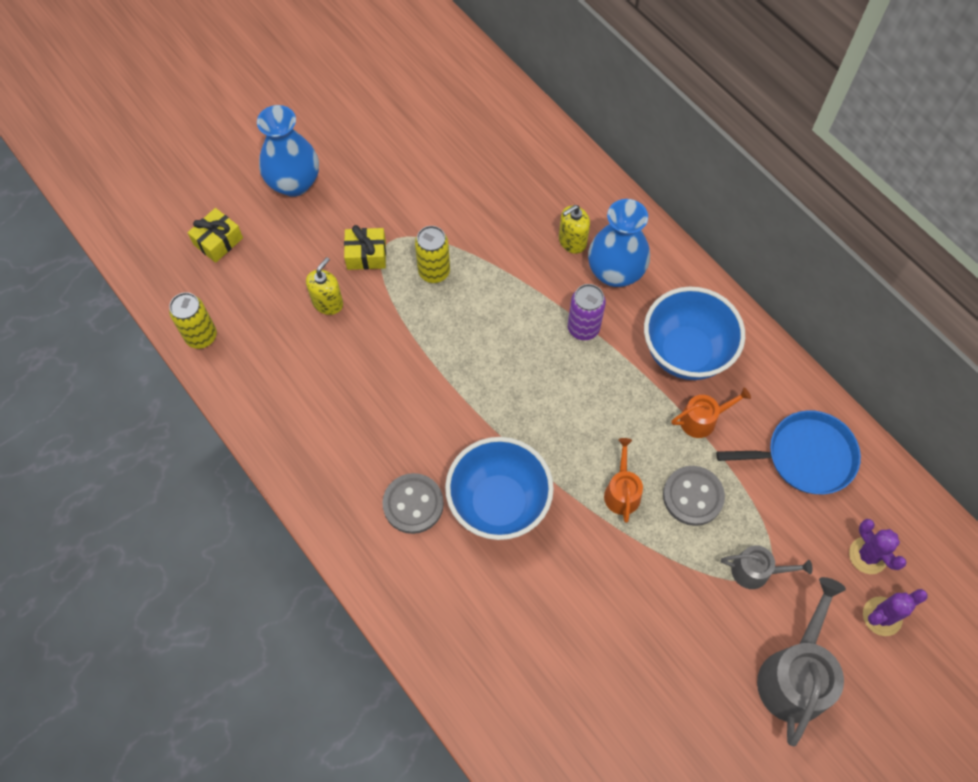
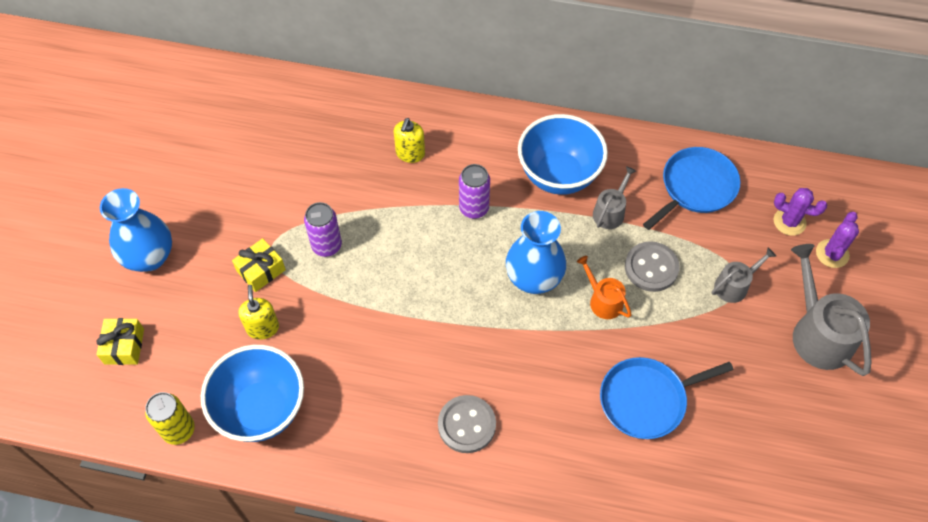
camera: 40 degrees left, 5 degrees down
(434, 272) = (326, 246): yellow can -> purple can
(498, 503) = (527, 375): blue bowl -> blue bowl (261, 409)
(580, 605) = (647, 400): none -> blue pan
(615, 272) = (460, 154): blue vase -> blue vase (533, 278)
(702, 419) = (610, 212): orange watering can -> grey watering can

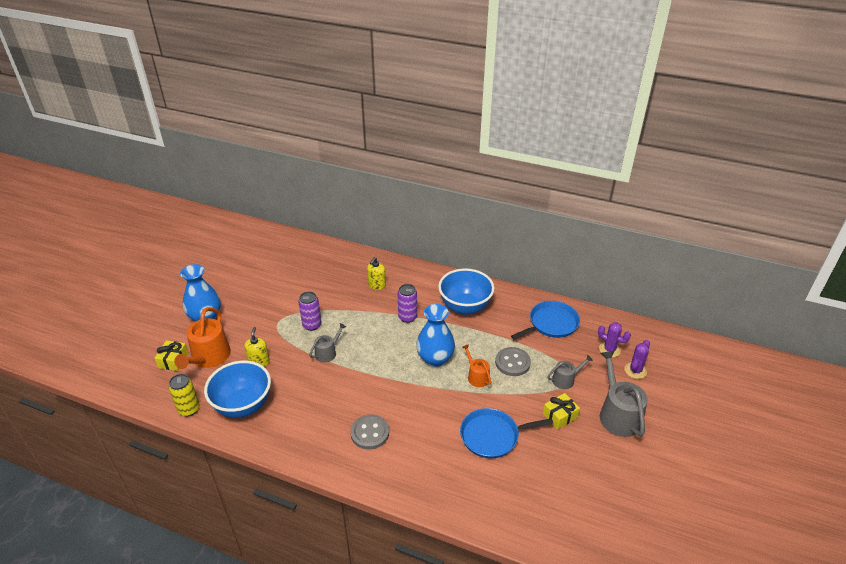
camera: 10 degrees right, 20 degrees down
(179, 332) = (209, 357): none -> orange watering can
(261, 270) = (268, 332): yellow gift -> yellow gift (560, 416)
(610, 212) = (493, 330): grey watering can -> grey watering can (327, 352)

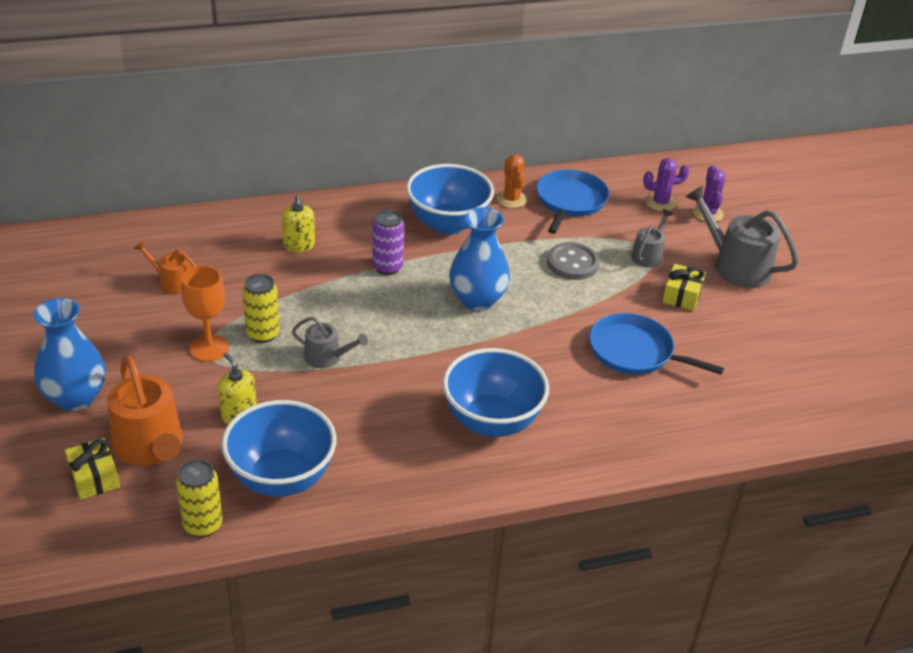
camera: 40 degrees left, 0 degrees up
(281, 321) = (209, 348): none -> orange goblet
(312, 325) = (263, 334): purple can -> yellow can
(327, 352) = (327, 357): grey watering can -> grey watering can turned 105 degrees clockwise
(370, 433) = (492, 421): grey button -> blue bowl
(476, 376) = (548, 297): orange watering can -> orange watering can (173, 282)
(492, 436) = (635, 352): blue pan -> blue pan turned 75 degrees clockwise
(516, 307) = (511, 199): none -> orange cactus

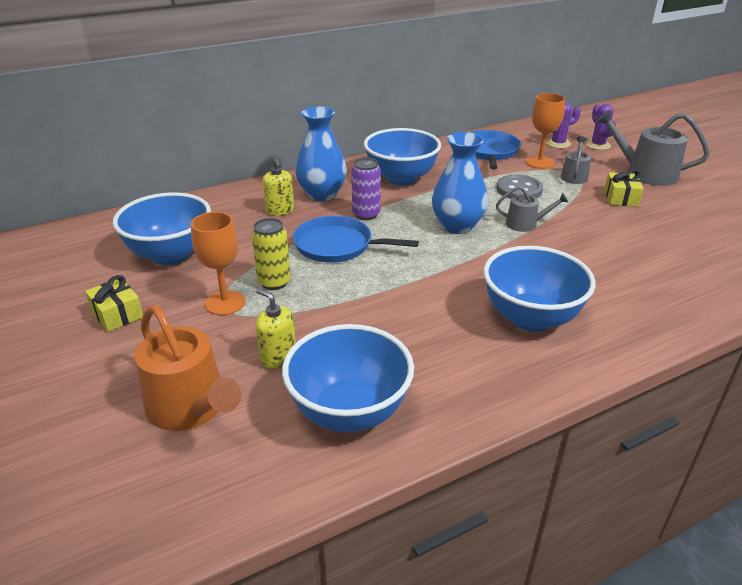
camera: 10 degrees left, 5 degrees down
(75, 397) = (92, 373): blue vase -> blue vase (322, 194)
(94, 478) = (133, 455): yellow gift -> yellow gift (117, 314)
(173, 282) = (171, 255): orange watering can -> blue bowl
(203, 525) = (280, 483): yellow can -> none
(327, 357) = (345, 291): grey watering can -> grey watering can (525, 224)
(511, 199) = (442, 156): orange cactus -> none
(620, 228) = (539, 162): none -> orange goblet
(635, 352) = (615, 242): blue pan -> blue pan (337, 245)

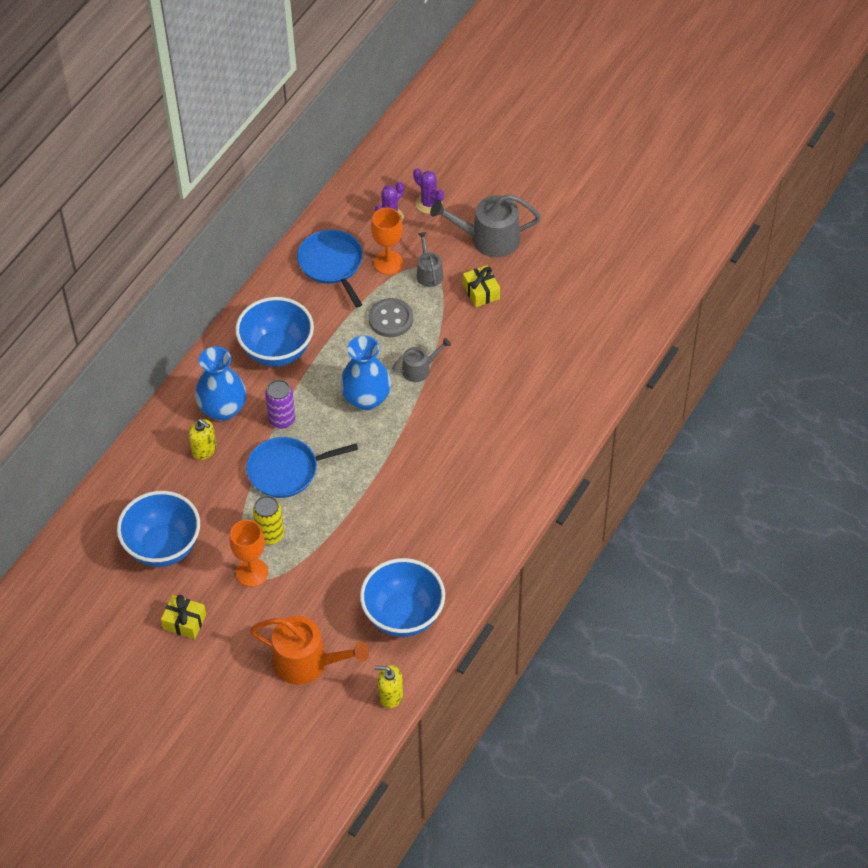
camera: 30 degrees left, 20 degrees up
(278, 358) = (329, 599): yellow soap dispenser -> yellow soap dispenser (390, 695)
(530, 318) = (472, 480): blue bowl -> none

